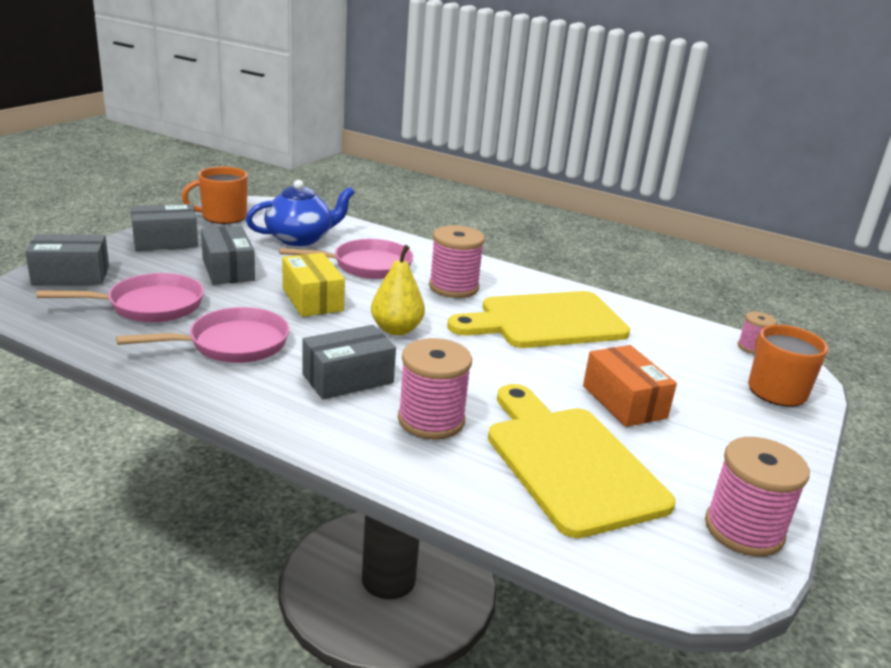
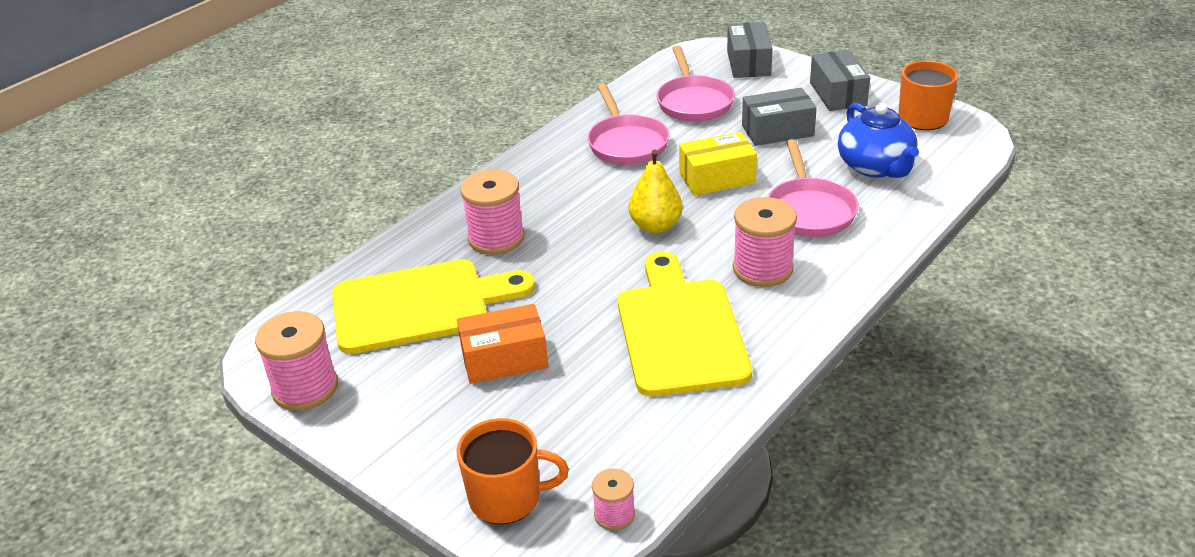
camera: 105 degrees right, 10 degrees up
(348, 378) = (566, 198): grey box -> none

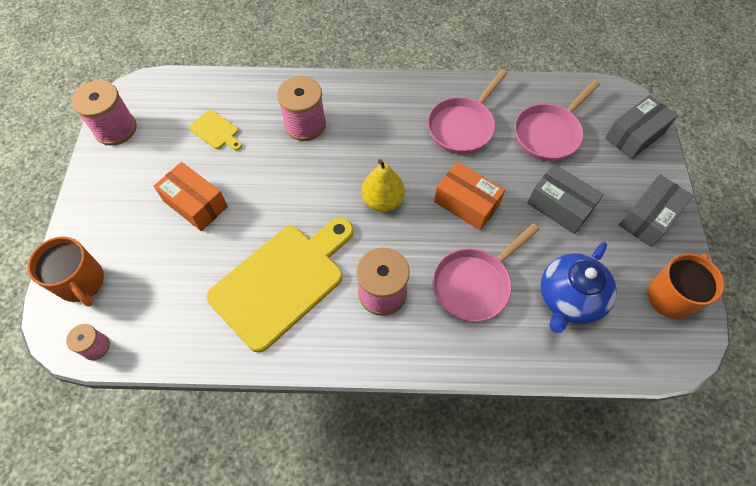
camera: 50 degrees right, 25 degrees up
(419, 306) = (216, 131): yellow cutting board -> yellow cutting board, size x0.42
(717, 178) = (466, 203): yellow box -> orange box

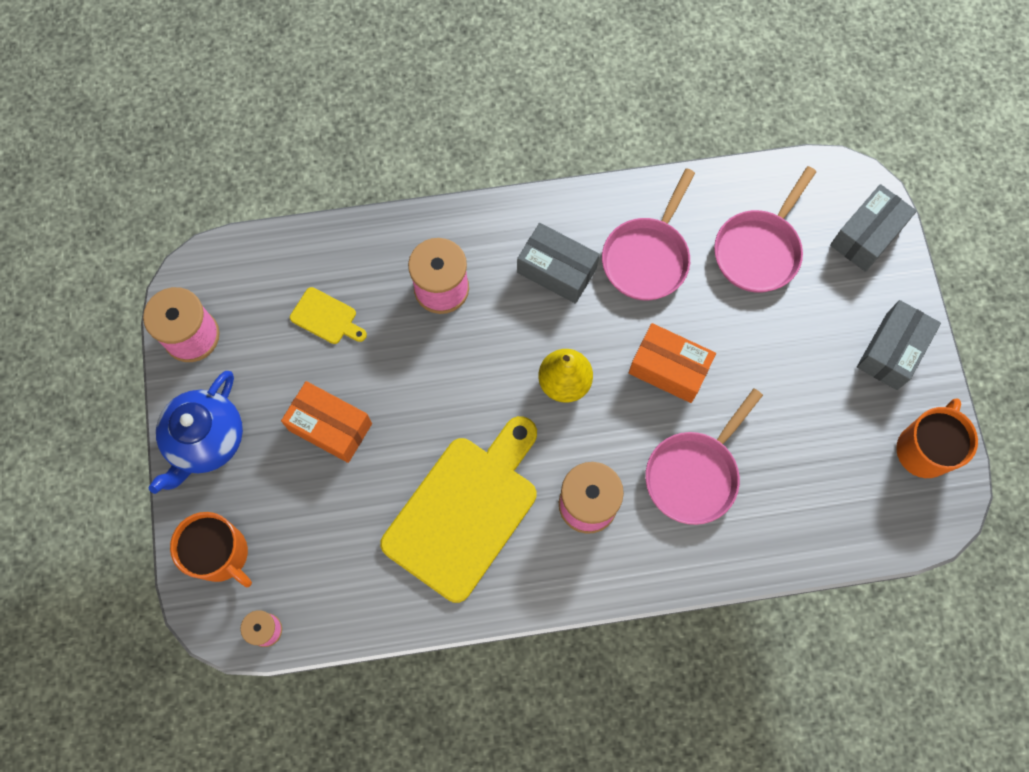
camera: 10 degrees left, 10 degrees up
(559, 206) = (783, 353): grey box -> grey box (557, 270)
(569, 299) = (807, 473): blue teapot -> blue teapot (206, 440)

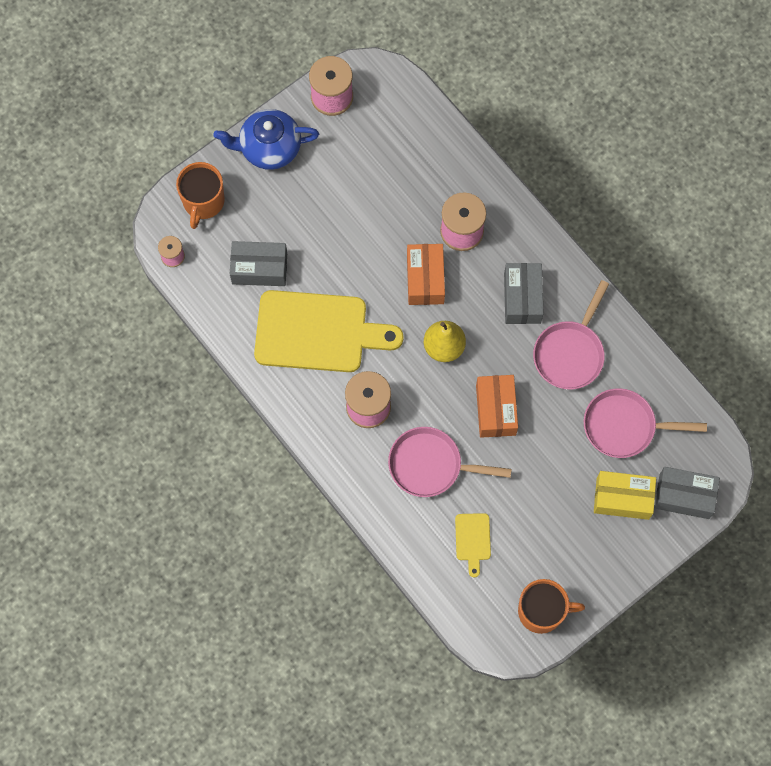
camera: 60 degrees right, 0 degrees up
(326, 317) = (395, 171): yellow cutting board -> yellow cutting board (472, 540)
(330, 427) = (323, 217): orange box -> orange box (425, 279)
(647, 257) = (570, 353): pink pan -> pink pan turned 60 degrees counterclockwise
(838, 296) = (622, 498): none -> yellow box
(891, 351) = (603, 555): grey box -> grey box (259, 268)

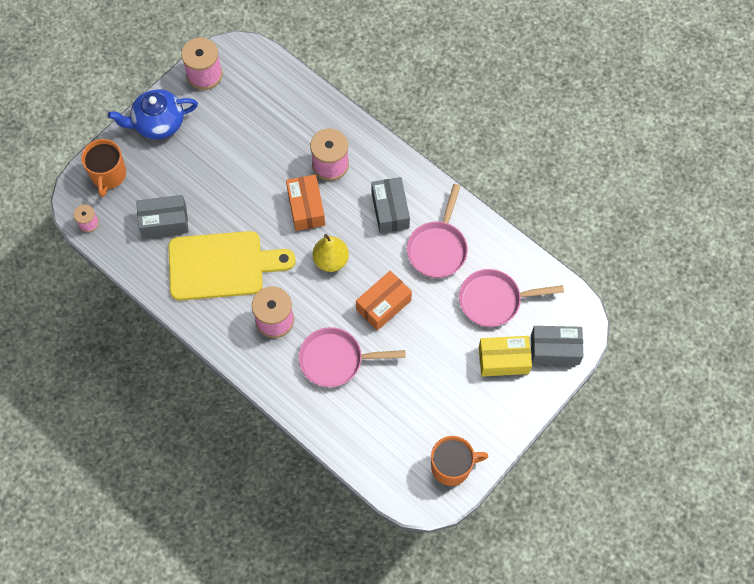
camera: 10 degrees left, 5 degrees down
(472, 540) = (382, 416): yellow cutting board -> none
(495, 410) = (383, 305): orange box -> orange box turned 60 degrees clockwise

